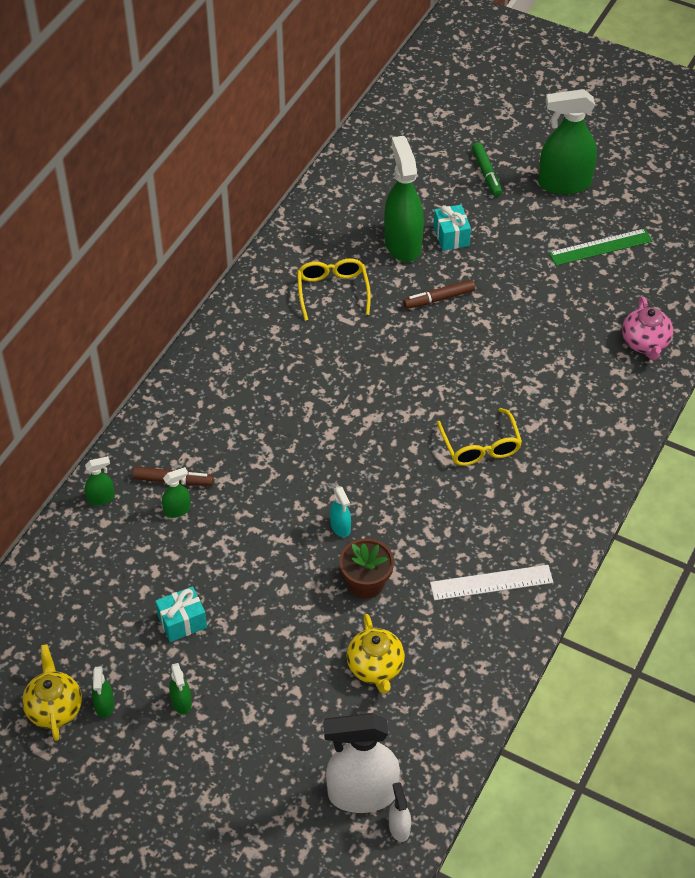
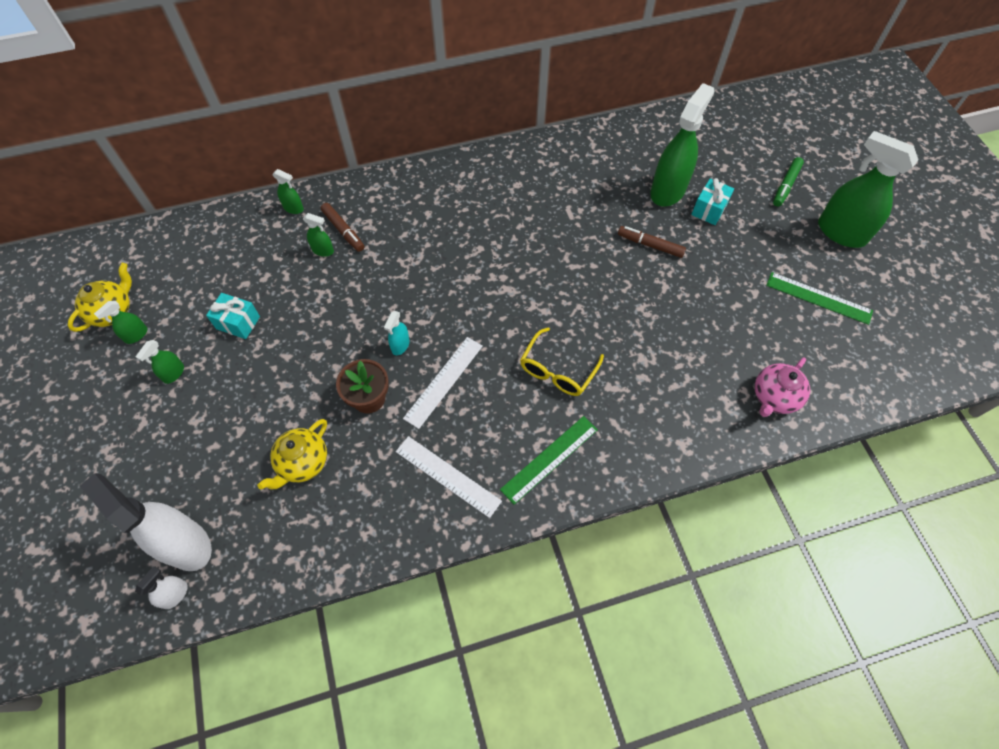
camera: 45 degrees right, 10 degrees up
(332, 291) = (583, 187): yellow glasses -> none
(407, 524) = (443, 381): none -> white ruler
(547, 510) = (549, 459): none -> green ruler

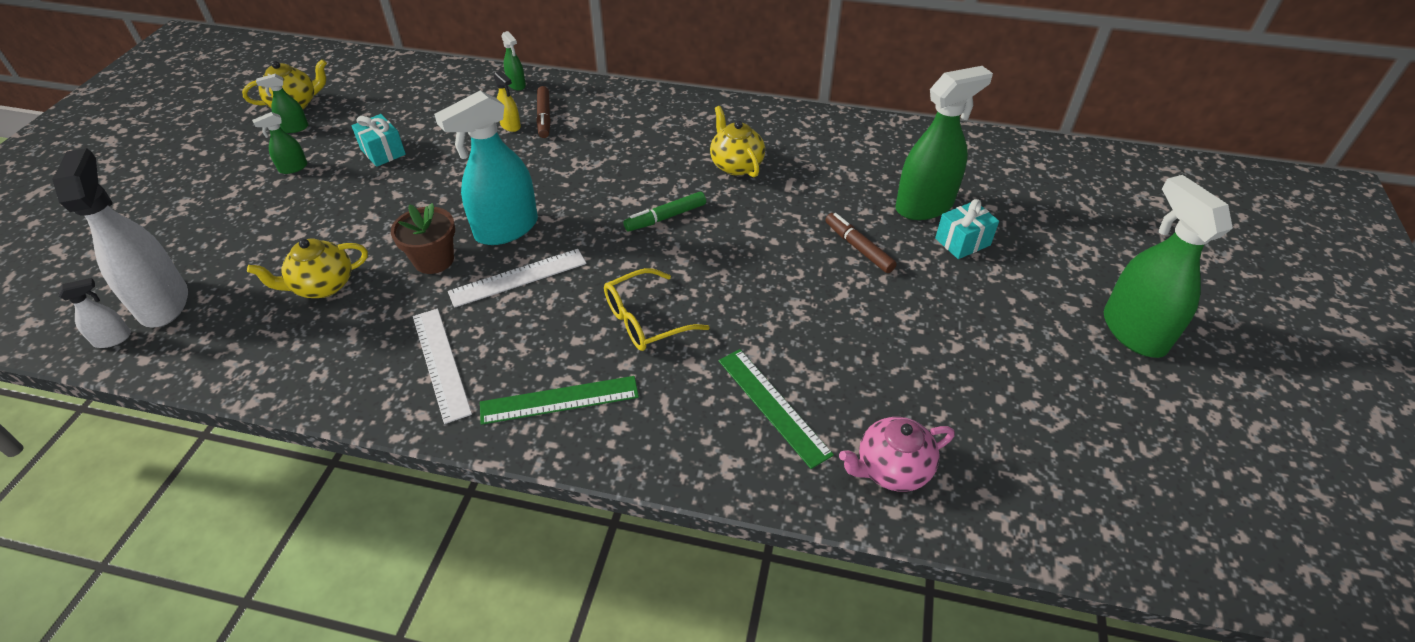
camera: 30 degrees right, 15 degrees down
(323, 250) = (510, 126): green spray bottle -> yellow spray bottle
(400, 345) = (506, 229): turquoise spray bottle -> turquoise spray bottle, size x2.23
(521, 211) = (736, 165): none -> yellow teapot
(785, 185) = (1089, 255): green marker -> green marker (665, 217)
(818, 298) = (1044, 388): green ruler -> green ruler (773, 406)

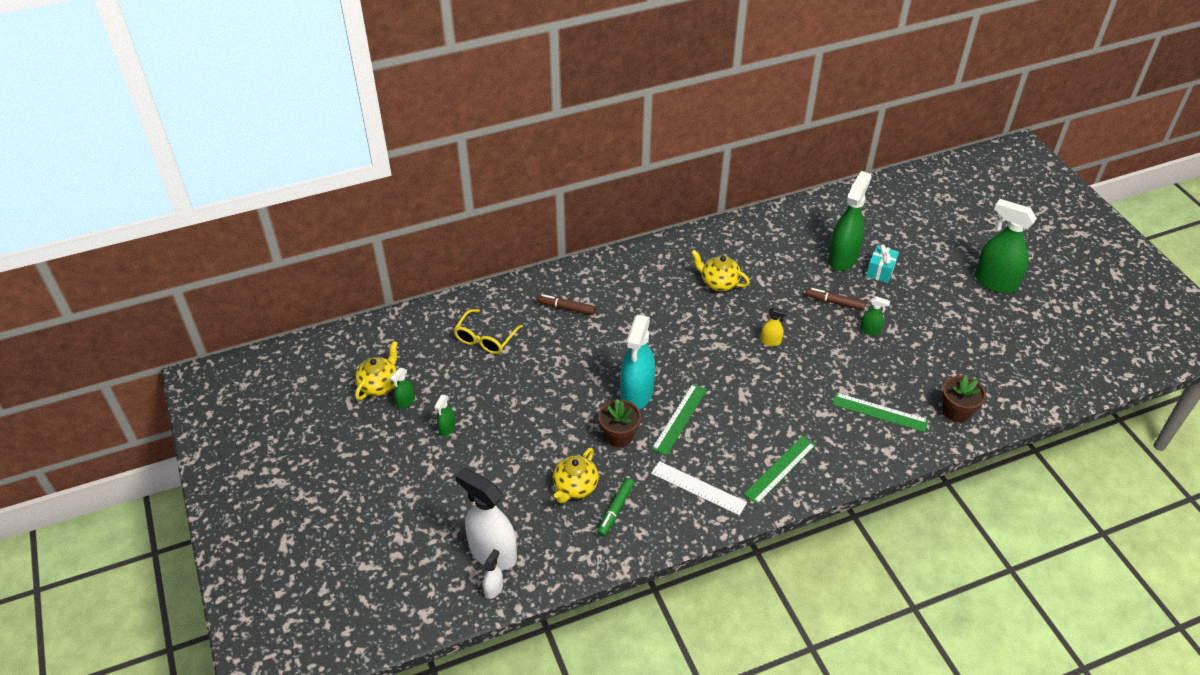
camera: 35 degrees left, 0 degrees up
(383, 152) = (492, 386): turquoise gift -> none
(510, 126) = (552, 325): yellow spray bottle -> yellow spray bottle (770, 341)
(516, 85) = (517, 293): green spray bottle -> green spray bottle (870, 330)
(518, 277) = (679, 418): white ruler -> green ruler
(544, 117) = (566, 308): brown marker -> brown marker turned 150 degrees clockwise
(645, 320) = (774, 404): yellow glasses -> yellow glasses (485, 339)
(665, 217) = (717, 338): green marker -> green marker (615, 510)
(891, 469) = (956, 411): pink teapot -> brown flower pot

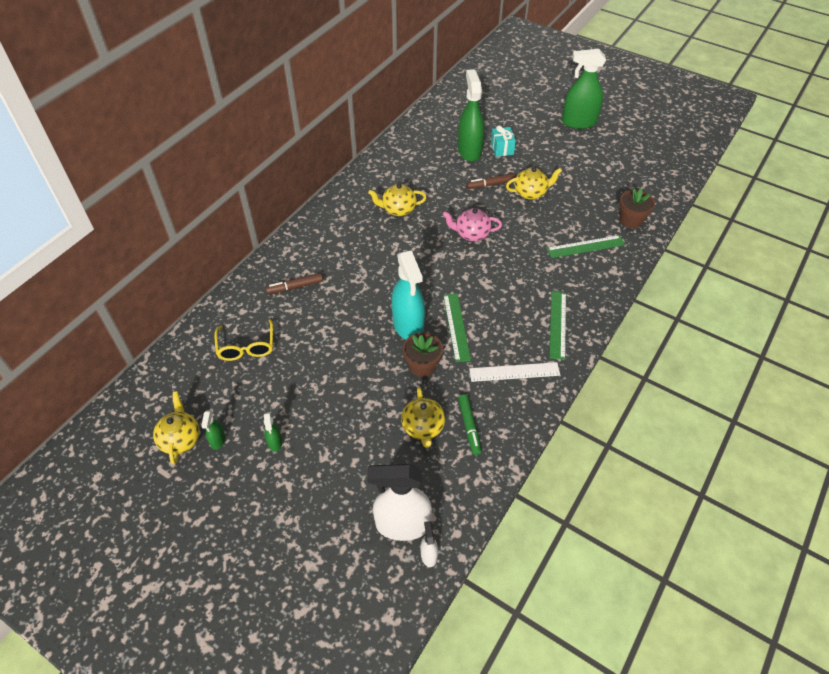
camera: 35 degrees left, 5 degrees up
(770, 341) = (471, 234): yellow spray bottle -> pink teapot
(870, 330) = (530, 193): green spray bottle -> yellow teapot

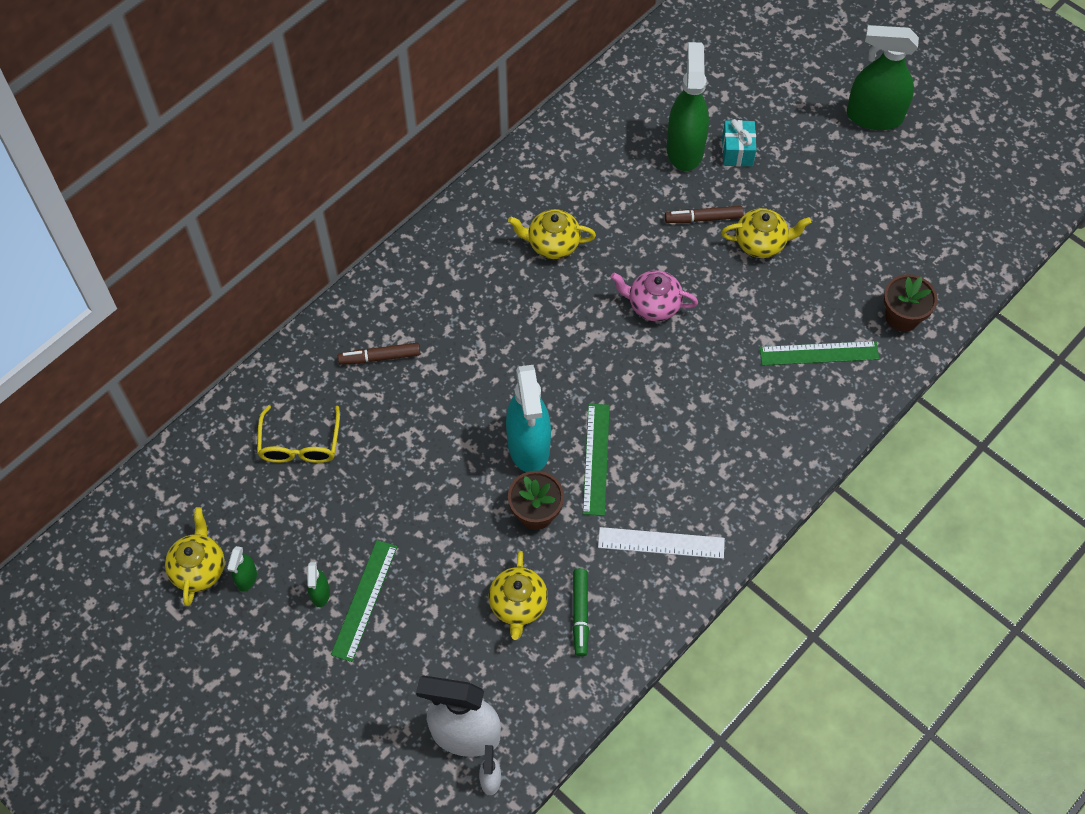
camera: 10 degrees right, 10 degrees up
(558, 324) = (742, 478): green ruler -> green ruler (364, 600)

